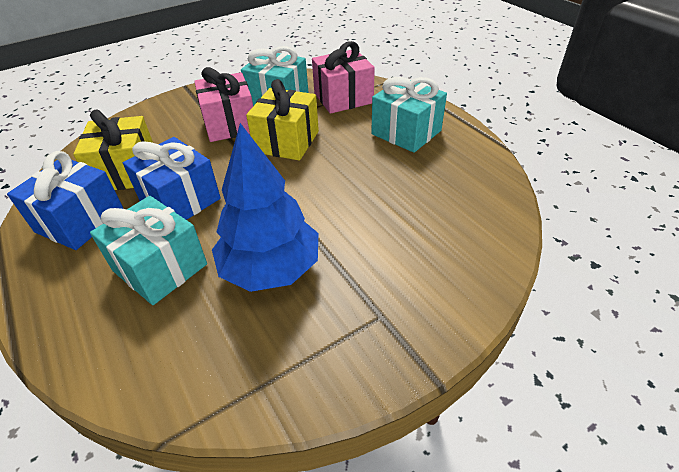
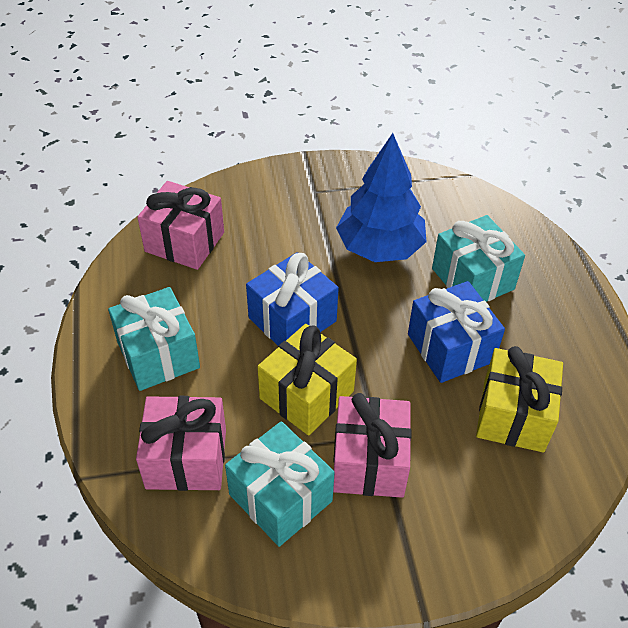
camera: 160 degrees left, 5 degrees up
(80, 221) = (556, 357): blue gift -> blue gift (292, 319)
(467, 208) = (184, 242): none -> pink gift

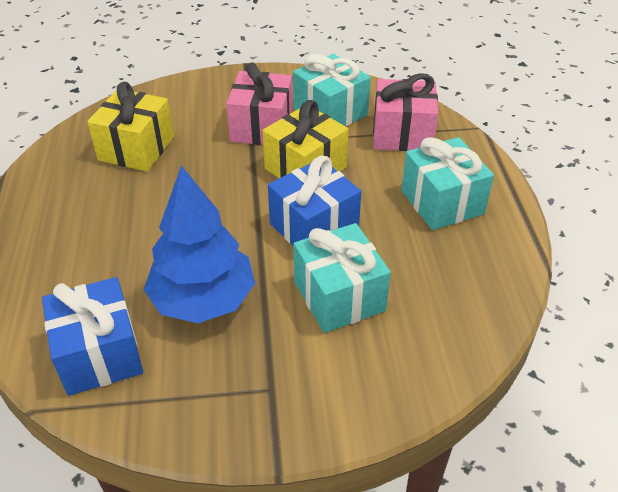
camera: 175 degrees left, 5 degrees down
(184, 242) = (440, 317): pink gift -> none
(450, 348) = (166, 197): blue gift -> blue gift (99, 354)
(472, 279) = (111, 259): turquoise gift -> turquoise gift (339, 296)

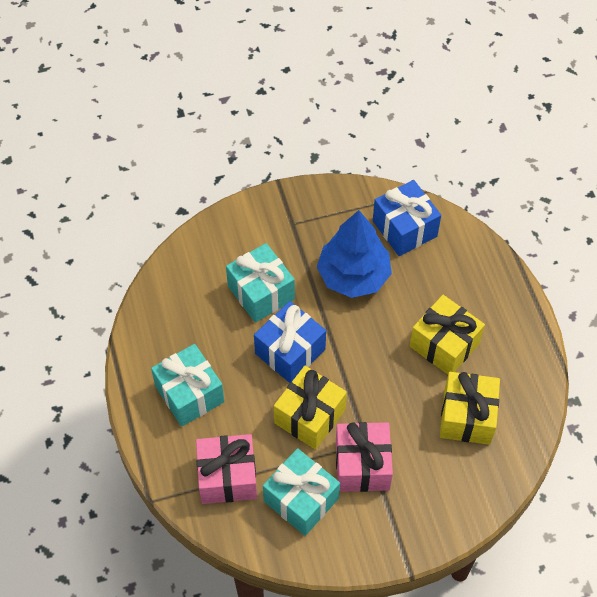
camera: 170 degrees right, 15 degrees up
(124, 210) = (444, 345): none -> yellow gift

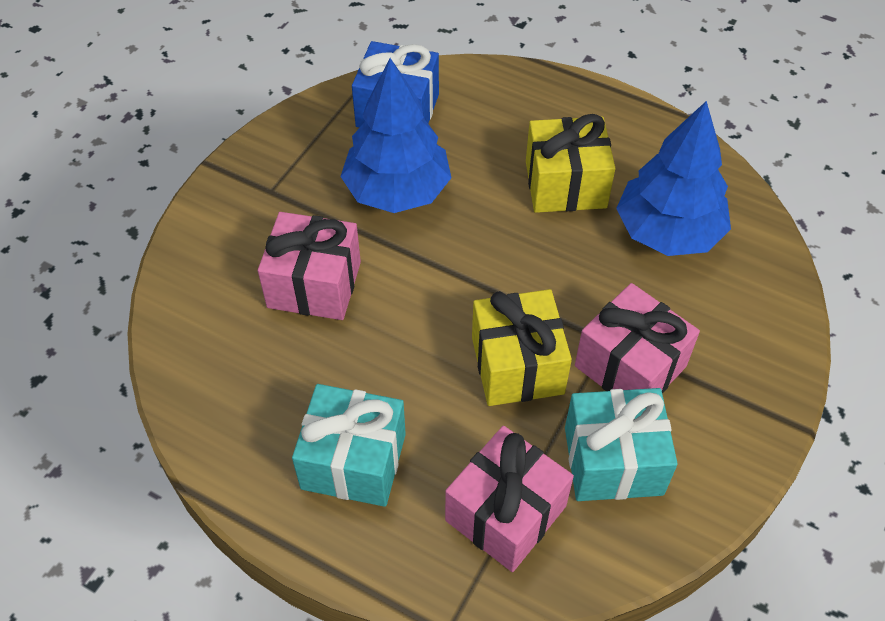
camera: 45 degrees left, 5 degrees down
(261, 293) = (314, 284): turquoise gift -> pink gift
(290, 351) = (417, 318): blue gift -> none
(467, 417) = (668, 232): yellow gift -> blue tree

